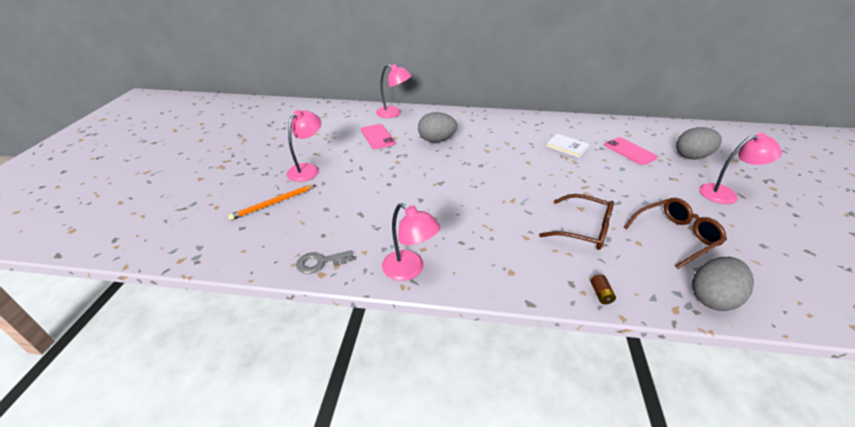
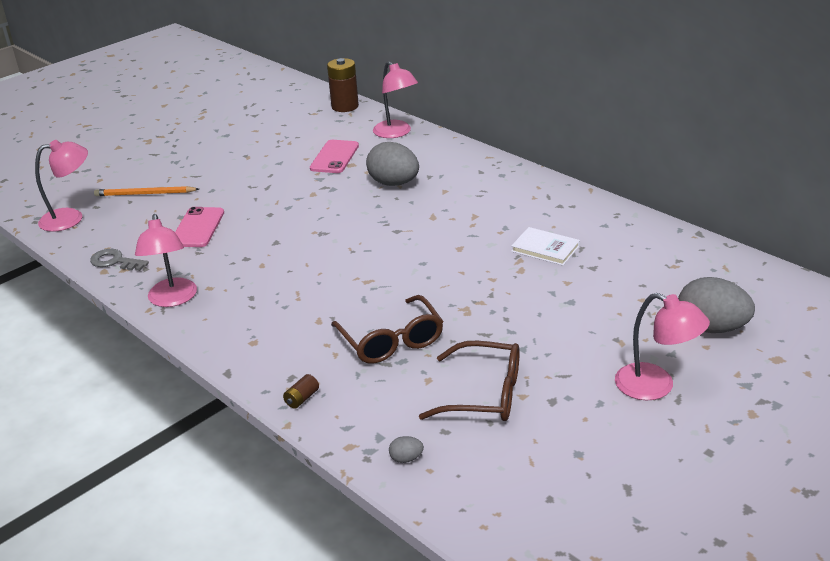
camera: 40 degrees right, 5 degrees down
(308, 169) = (216, 170): pink lamp -> pink lamp (70, 218)
(339, 107) = (345, 106): none -> brown battery
(567, 147) = (545, 249): white book -> white book turned 45 degrees counterclockwise
(630, 151) = (626, 286): pink phone -> pink phone (198, 228)
(712, 298) = (406, 458): grey egg -> grey egg, size x0.41

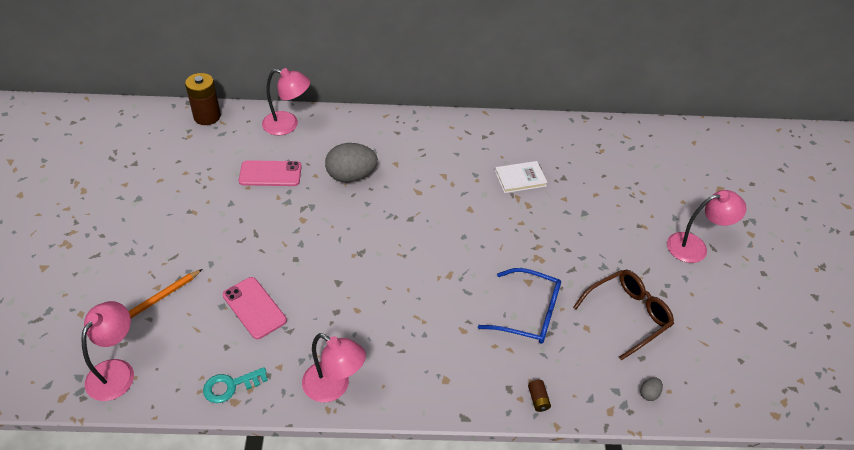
camera: 50 degrees left, 15 degrees up
(115, 261) = (230, 386): grey key -> turquoise key
(334, 157) = (270, 174): pink phone -> pink phone turned 60 degrees counterclockwise
(391, 341) = (528, 313): brown glasses -> blue glasses
(711, 328) = (670, 186): grey egg -> none

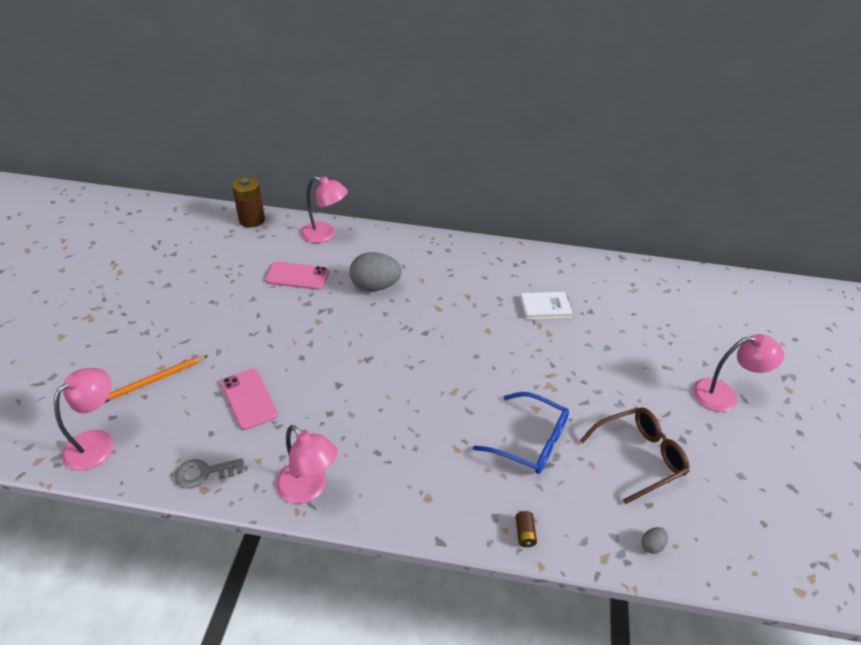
camera: 10 degrees right, 5 degrees down
(230, 386) = (204, 473): turquoise key -> grey key

